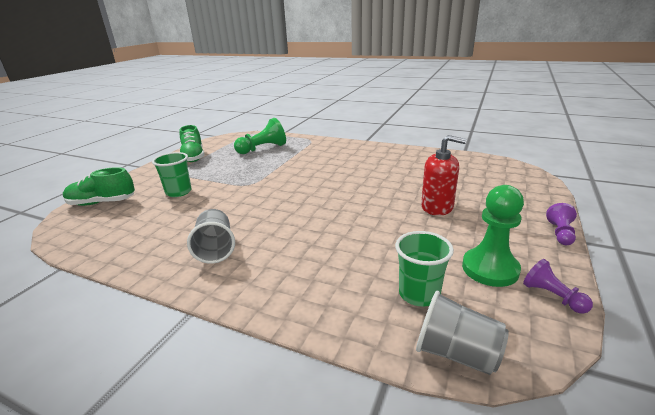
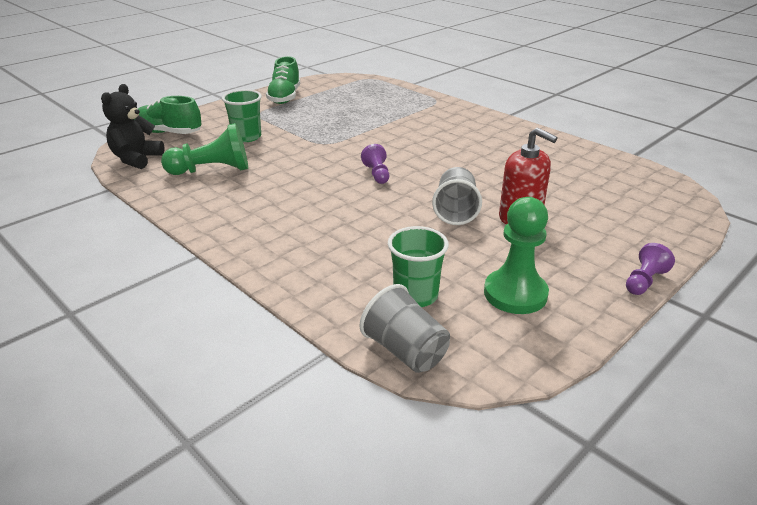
camera: 20 degrees right, 5 degrees up
(79, 232) = (136, 159): none -> black teddy bear
(215, 249) = (249, 204): grey cup -> grey cup (455, 211)
(262, 149) = (369, 102): green pawn -> green pawn (212, 170)
(552, 296) = (556, 336): purple pawn -> purple pawn (377, 174)

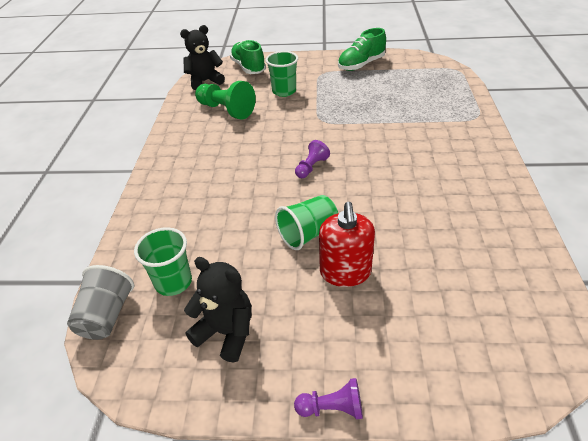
camera: 50 degrees right, 10 degrees up
(455, 211) = (308, 234): grey cup -> green cup
(515, 294) = (226, 332): green pawn -> black teddy bear

